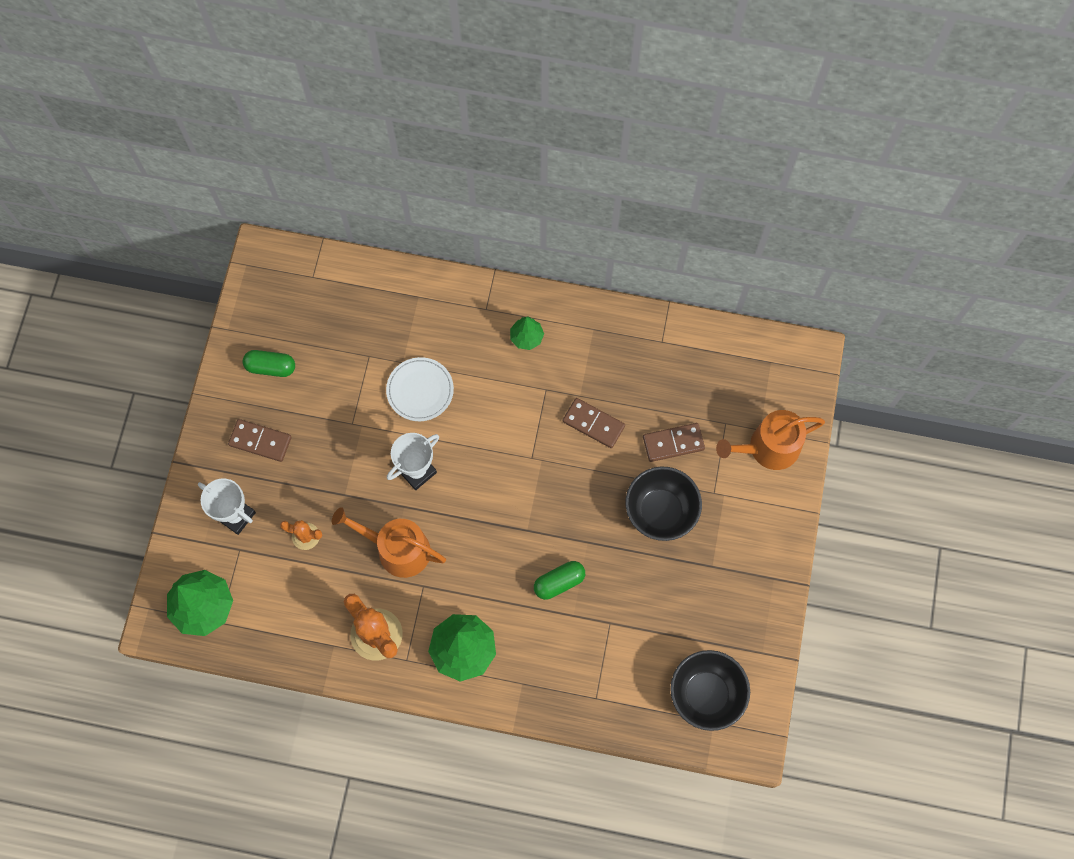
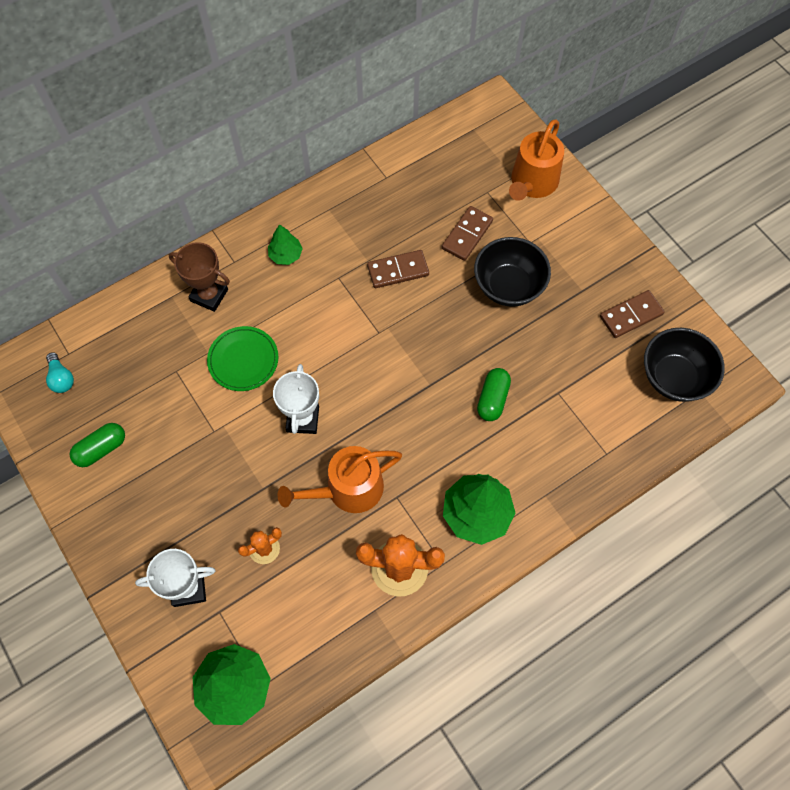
camera: 45 degrees left, 5 degrees down
(260, 441) = (150, 512): brown domino -> brown domino (631, 315)
(292, 291) = (61, 378): none -> turquoise light bulb
(420, 390) = (243, 360): white plate -> green plate
(444, 319) = (209, 295): none -> brown trophy

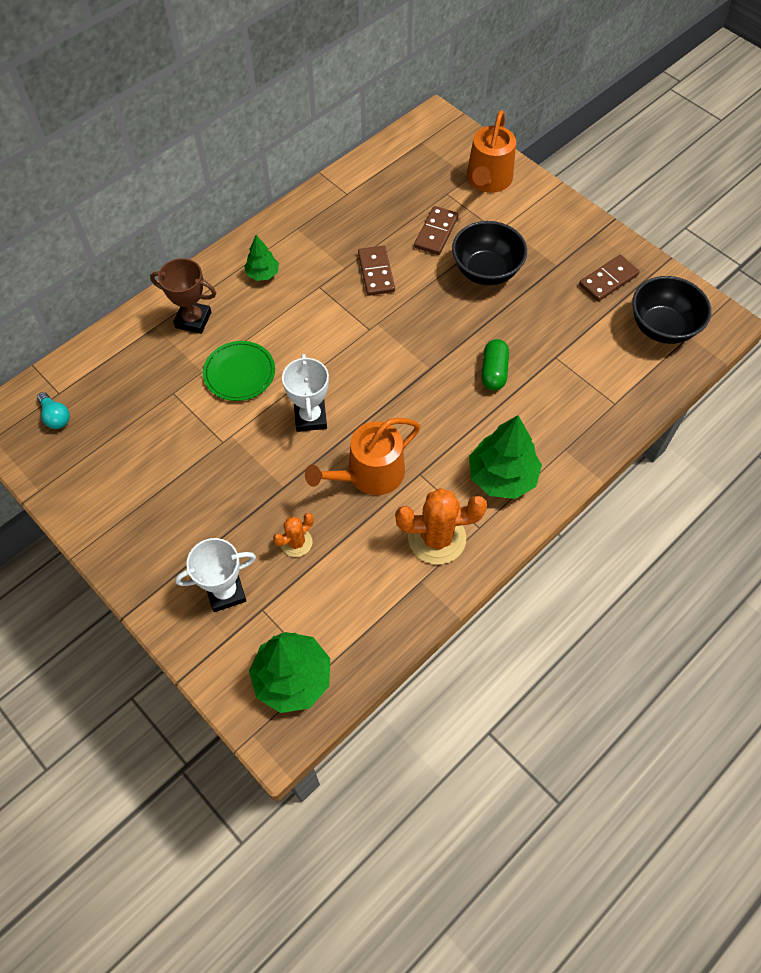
camera: 10 degrees left, 5 degrees down
(101, 449) = (109, 476): green capsule -> none
(398, 271) = (376, 272): brown domino -> brown domino turned 75 degrees counterclockwise

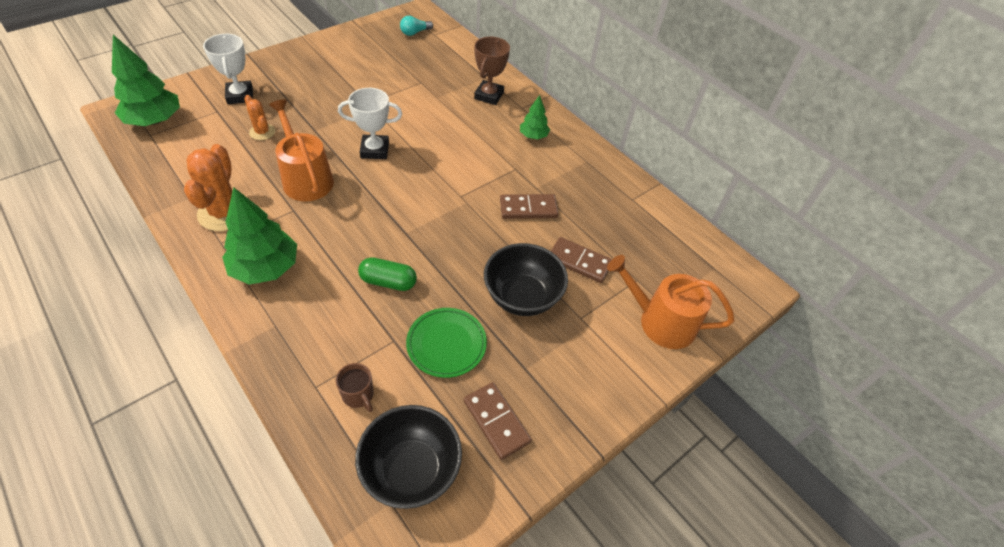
camera: 90 degrees right, 10 degrees down
(239, 373) = (430, 115): green plate -> green plate (446, 344)
(613, 372) = (358, 395): none -> brown mug

